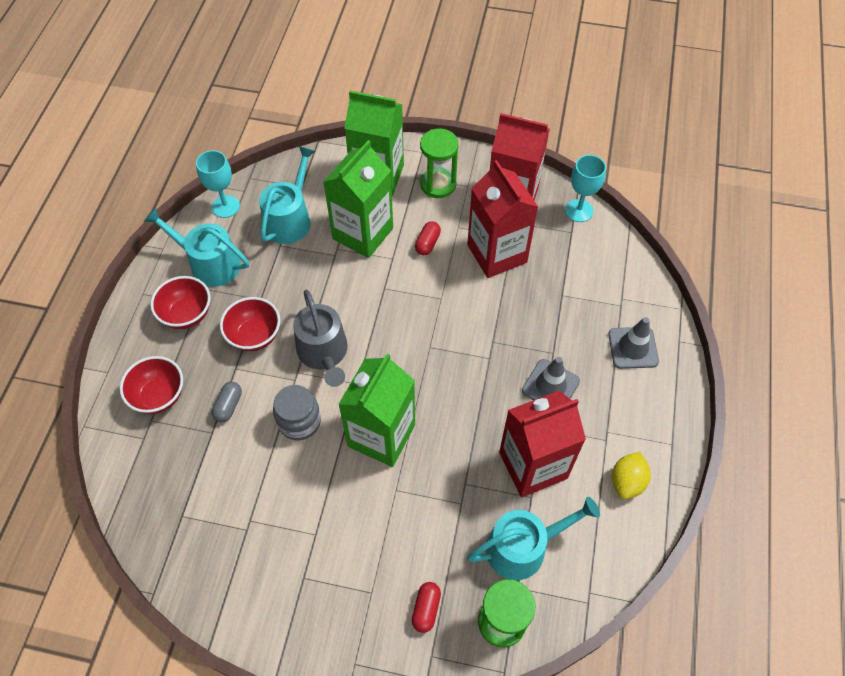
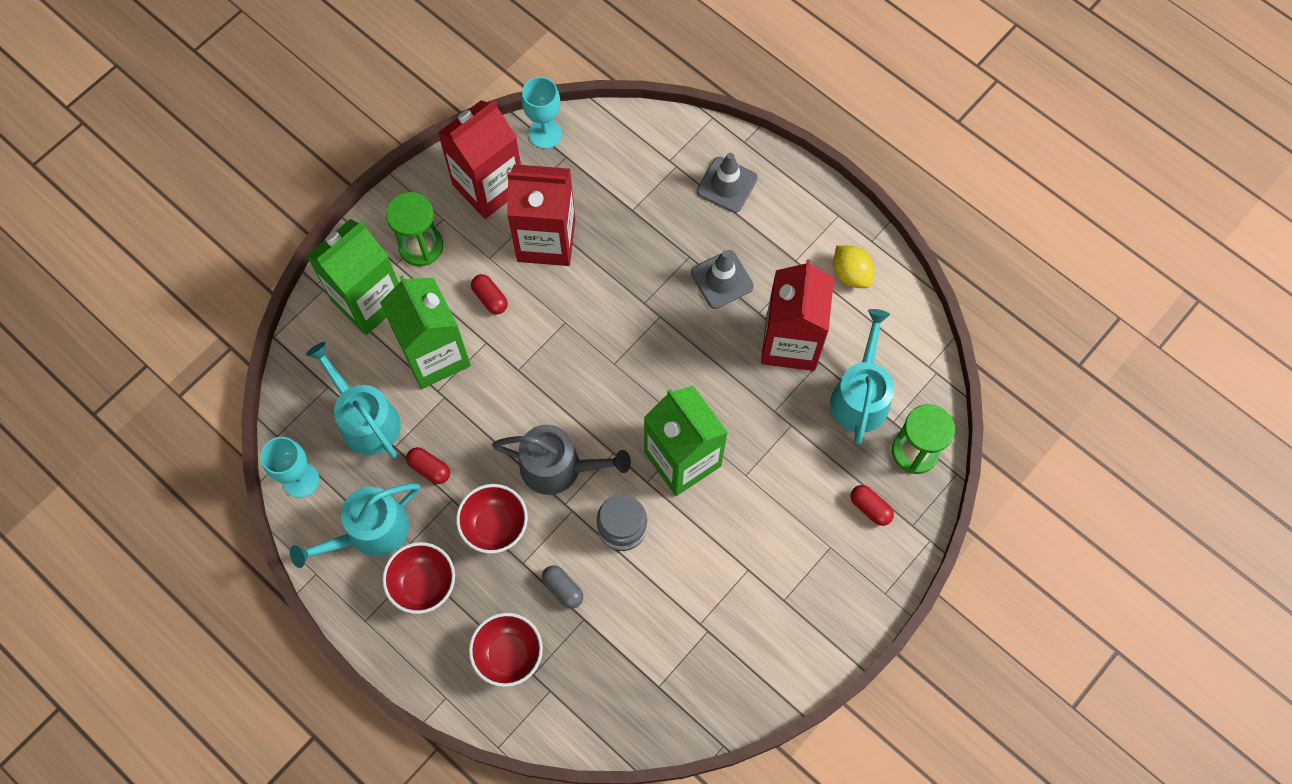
camera: 60 degrees left, 10 degrees up
(276, 274) = (429, 468): none -> red capsule

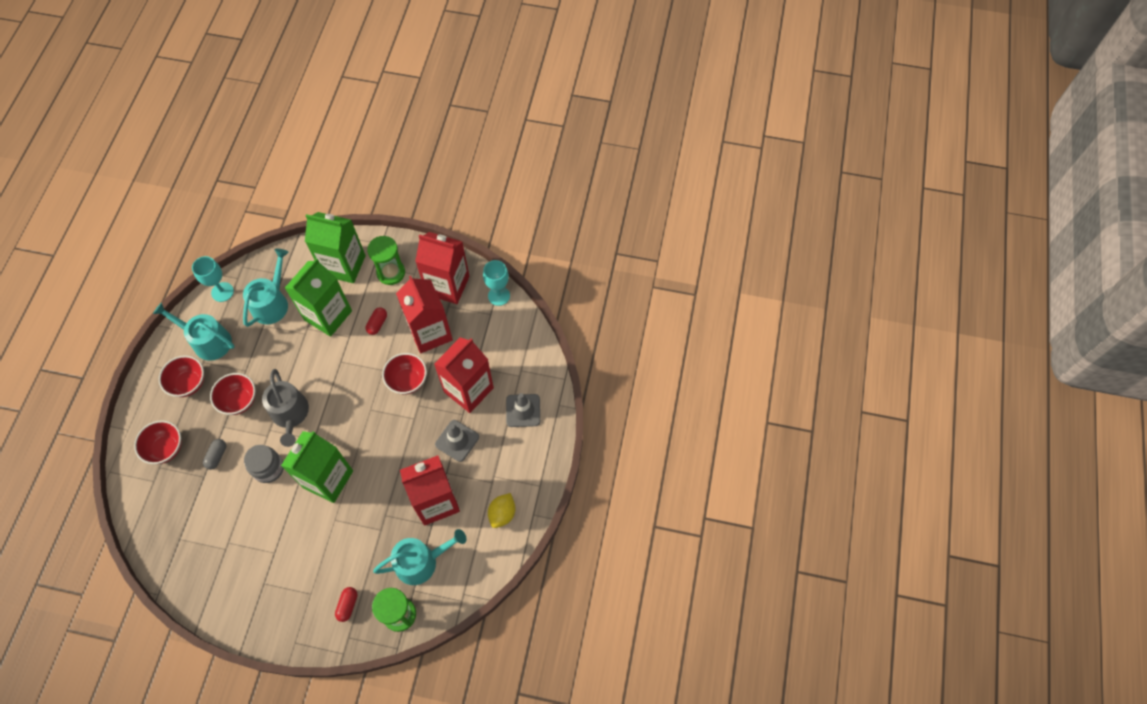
camera: 60 degrees right, 5 degrees down
(429, 468) = (258, 349): red capsule -> none
(600, 299) = (407, 381): none -> red bowl
(659, 233) = (468, 390): none -> red carton

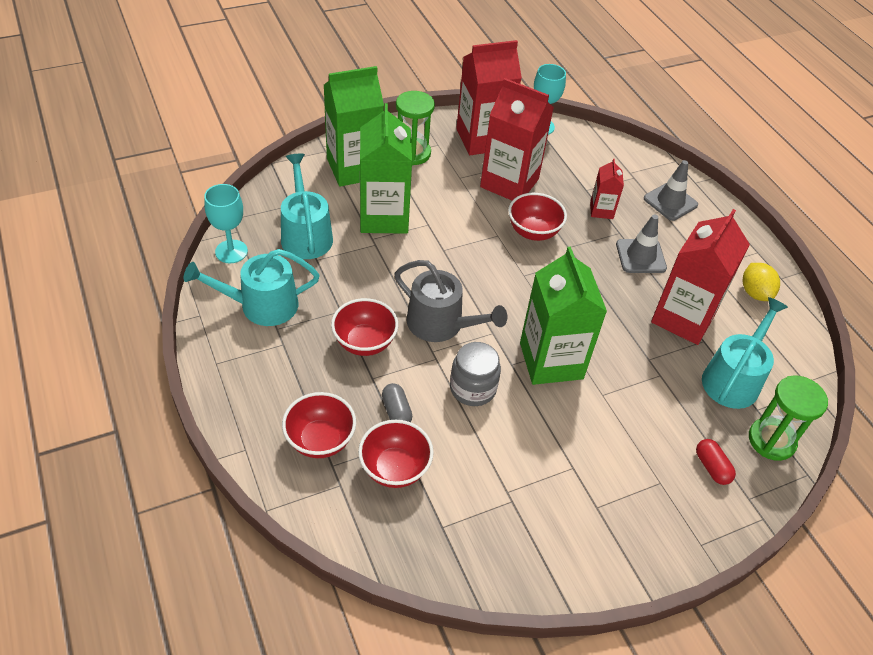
camera: 40 degrees left, 15 degrees down
(189, 383) = (280, 358): red bowl -> red bowl (395, 468)
(377, 324) = (446, 200): red capsule -> none
(468, 390) = (601, 210): red carton -> red carton, size x0.49

